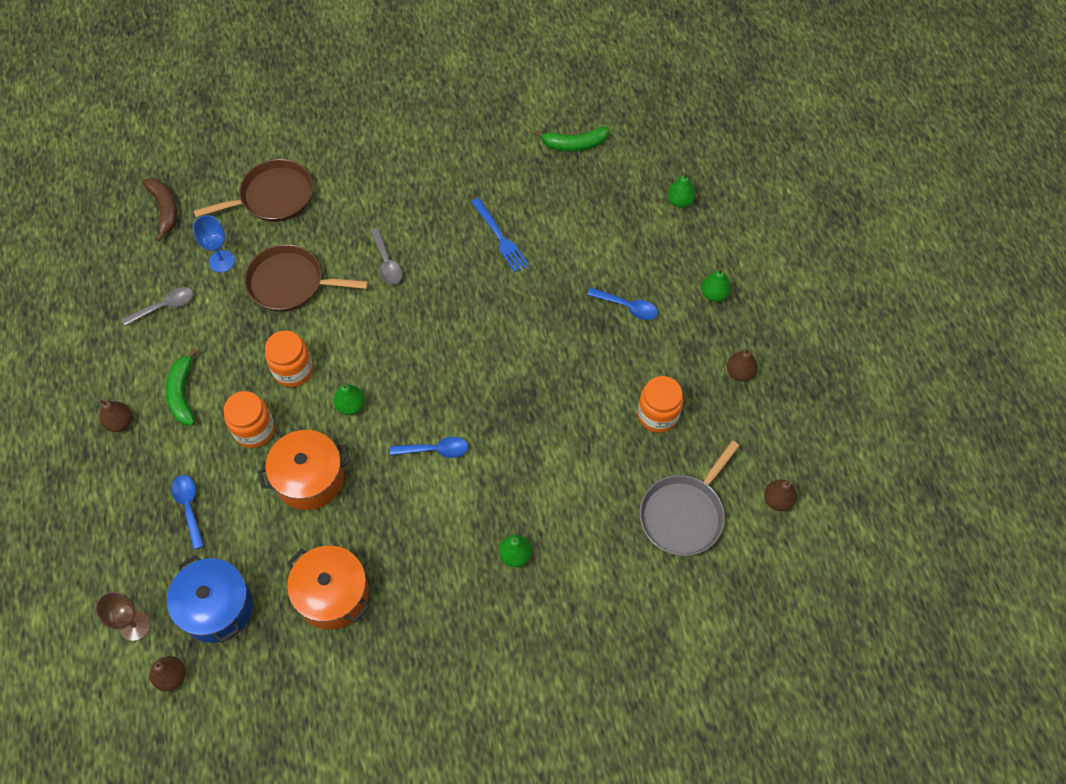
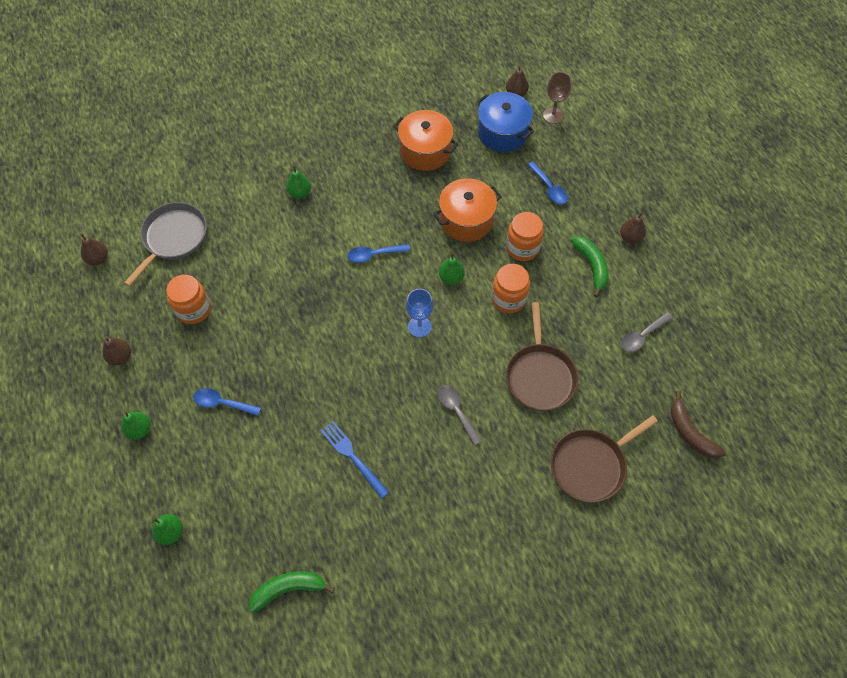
camera: 170 degrees right, 0 degrees up
(222, 261) = (611, 387): blue goblet -> blue goblet (419, 326)
(290, 283) = (540, 376): brown pan -> brown pan turned 90 degrees clockwise

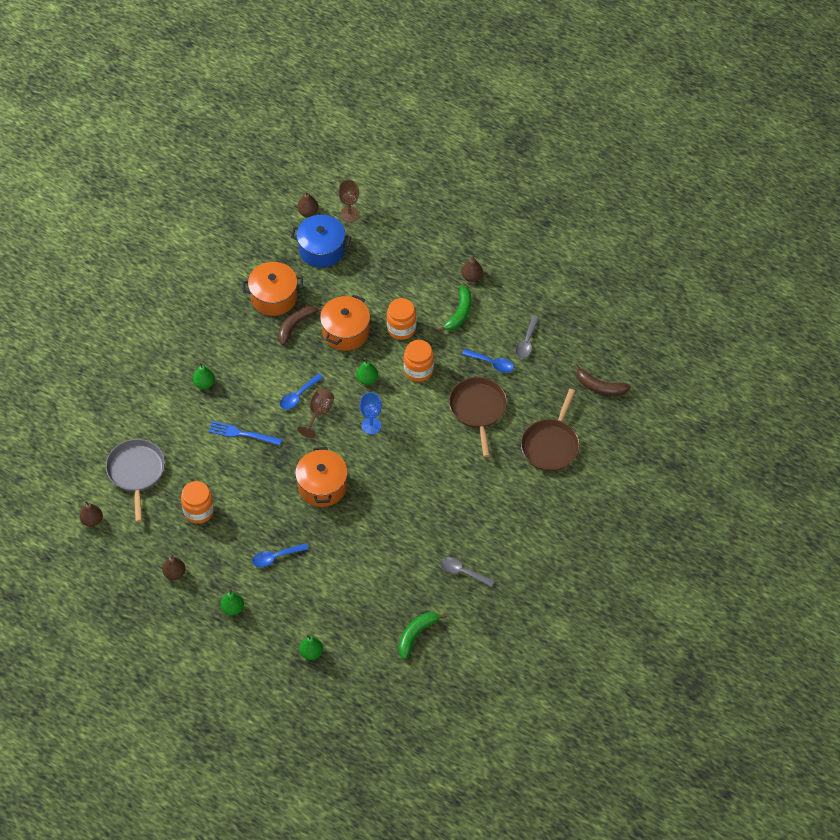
camera: 35 degrees left, 5 degrees down
(325, 358) = (322, 486): none -> orange pot
(352, 457) = (393, 535): blue fork -> blue fork (242, 434)
(379, 283) = (319, 413): none -> brown goblet
(425, 187) = (296, 325): none -> brown banana
(456, 411) = (439, 465): grey spoon -> grey spoon (462, 572)
(540, 376) = (478, 409): brown pan -> brown pan turned 150 degrees counterclockwise
(549, 188) = (388, 273): blue spoon -> blue spoon (492, 363)
(591, 266) = (459, 313): green banana -> green banana turned 75 degrees clockwise

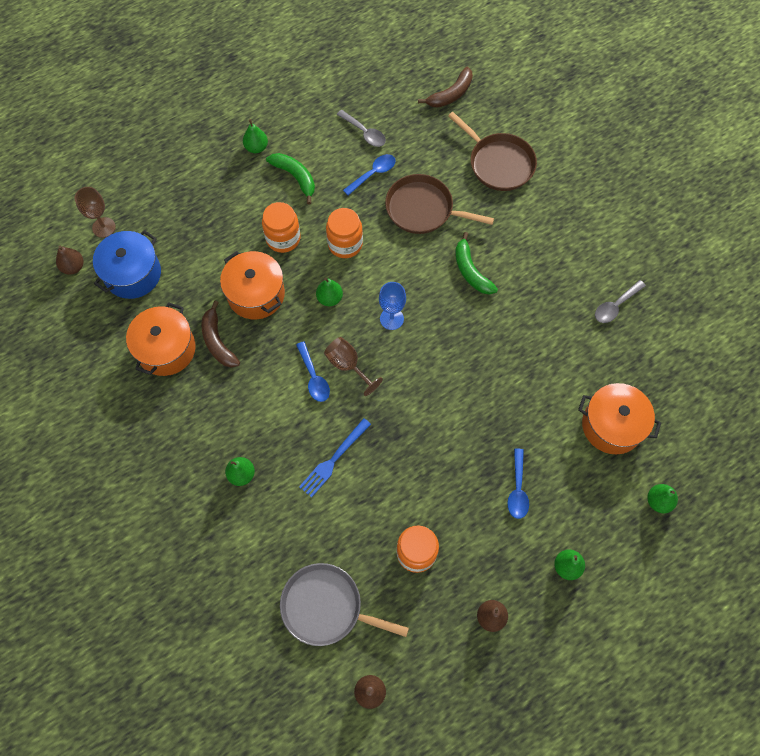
camera: 65 degrees left, 10 degrees up
(322, 486) = (446, 401): orange pot -> orange pot (612, 425)
(416, 635) = (675, 382): green banana -> green banana (471, 271)
(471, 277) = (256, 147): brown pear -> green pear

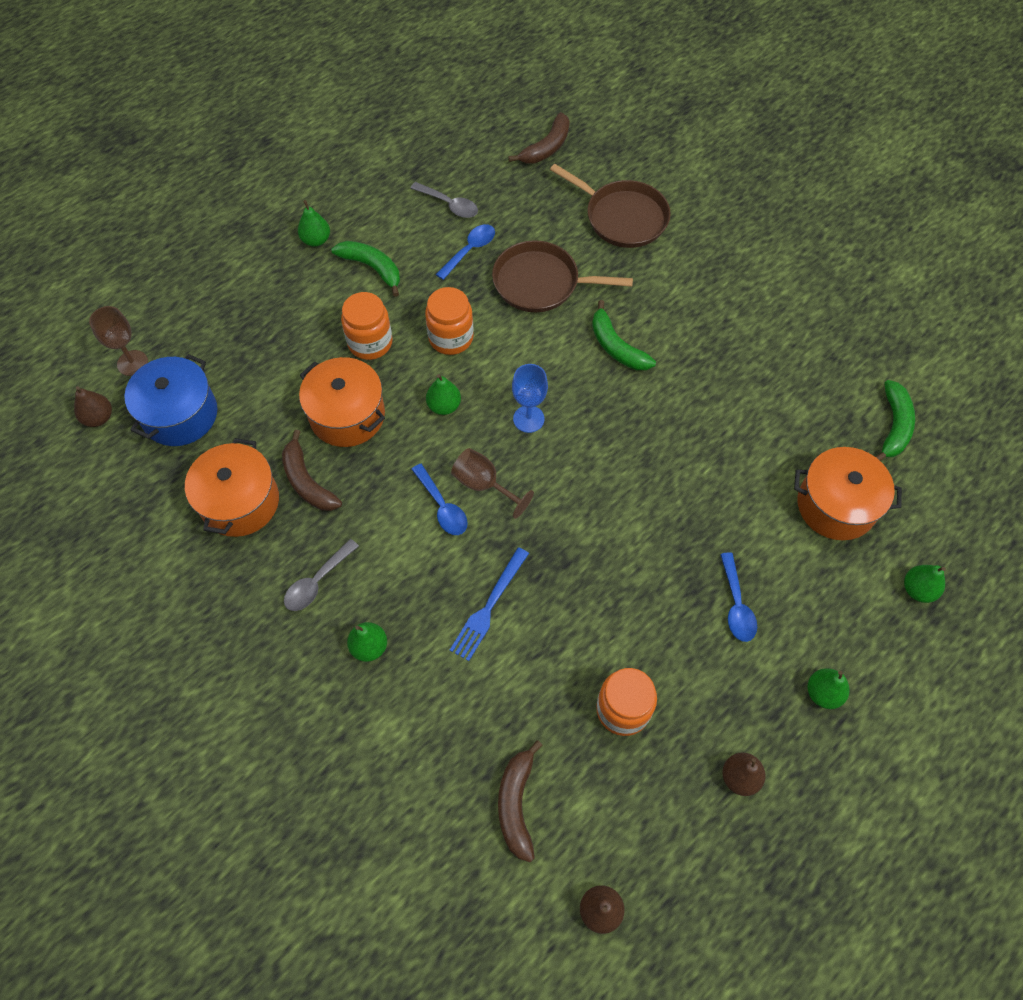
camera: 10 degrees left, 5 degrees down
(326, 607) = (516, 804): grey pan -> brown banana
(615, 306) = (804, 361): grey spoon -> grey spoon (317, 582)
(673, 370) = (893, 426): none -> green banana

